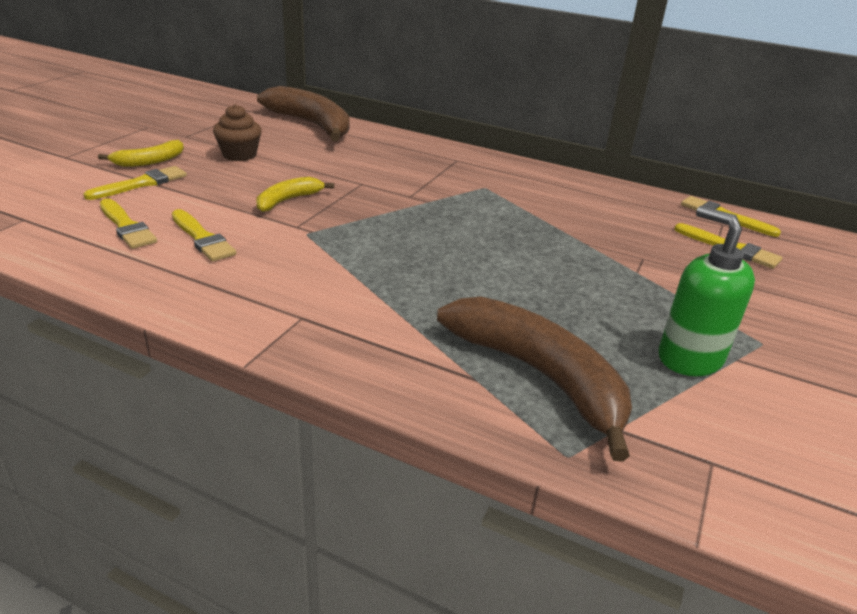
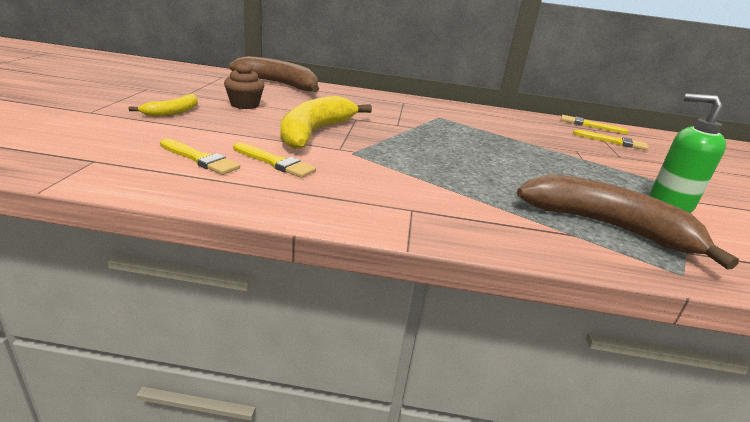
camera: 20 degrees left, 5 degrees down
(141, 184) = (182, 128): yellow brush -> none
(288, 200) = (314, 132): yellow banana -> yellow banana, size x1.95

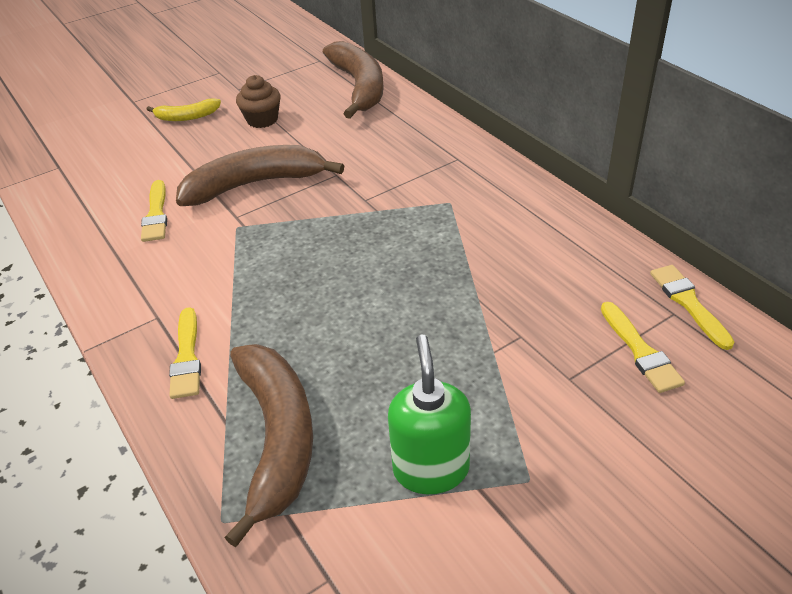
camera: 55 degrees right, 15 degrees up
(200, 159) = (115, 189): yellow brush -> yellow brush (187, 357)
(314, 132) = (254, 184): yellow banana -> brown banana

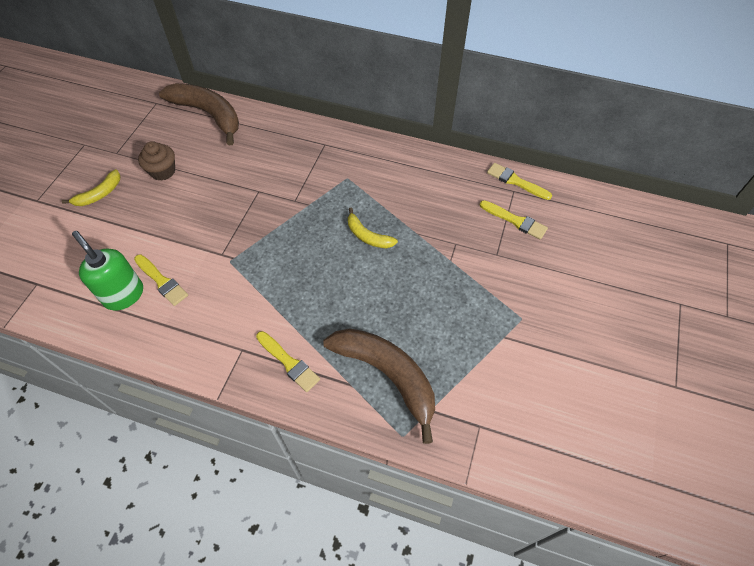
camera: 40 degrees left, 15 degrees up
(254, 184) = (210, 224): brown banana -> none
(412, 273) = (367, 236): none -> yellow banana
(431, 469) = (476, 341): green soap dispenser -> green soap dispenser (124, 295)

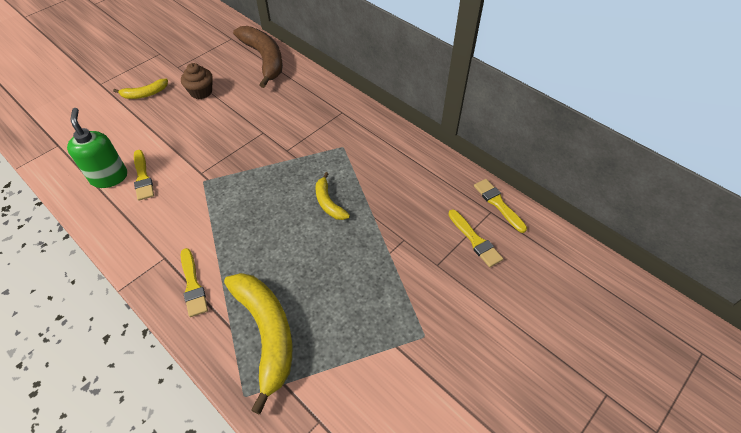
camera: 25 degrees right, 5 degrees down
(387, 375) = (267, 333): brown banana -> yellow banana

